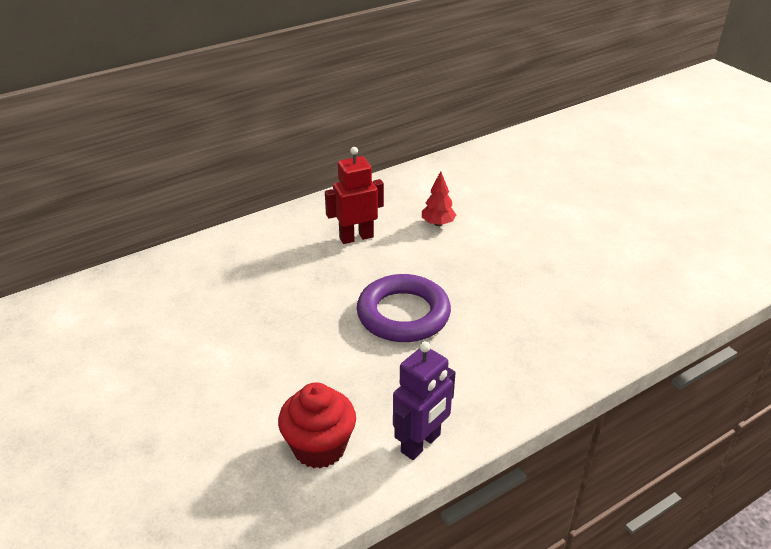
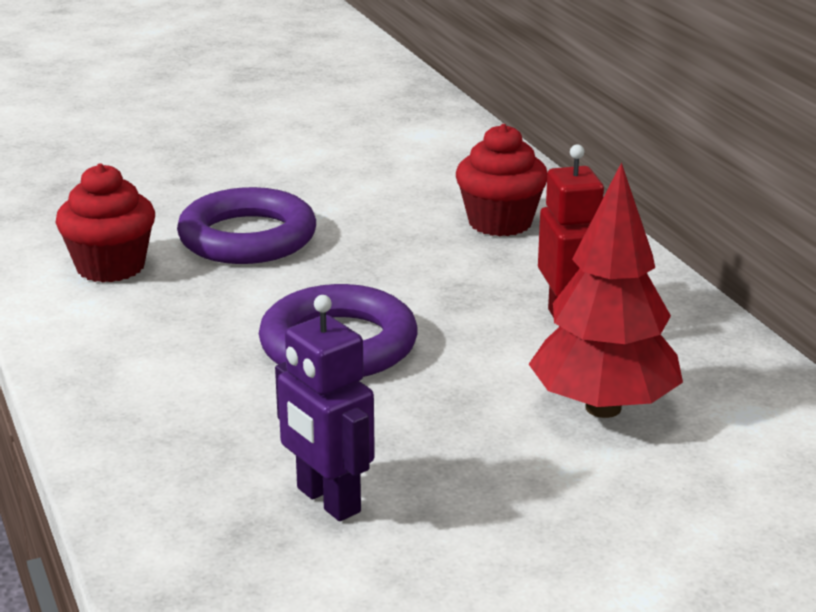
camera: 100 degrees right, 10 degrees down
(230, 269) = (500, 222): none -> red cupcake
(261, 381) = (247, 237): none -> purple ring
(421, 444) = (68, 331): purple robot -> purple robot (327, 500)
(438, 223) = (603, 408): red tree -> red tree, size x2.05

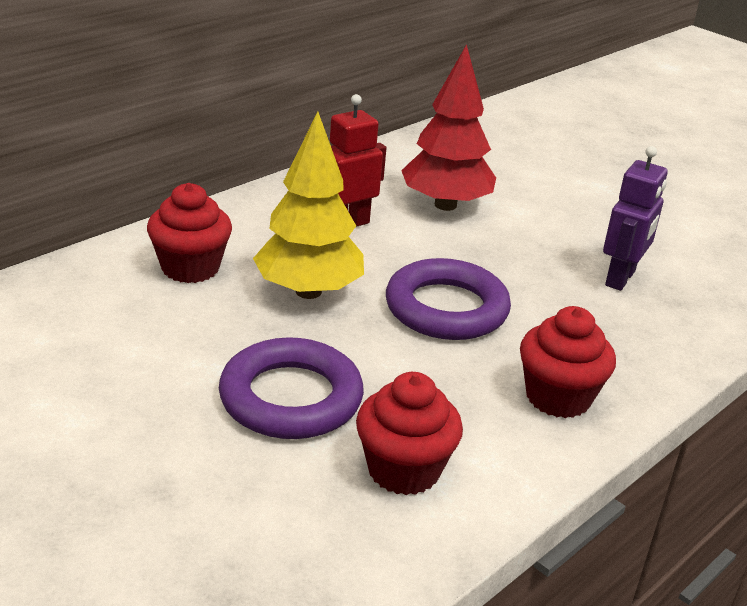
camera: 115 degrees left, 5 degrees up
(131, 368) = (558, 397): none -> red cupcake
(420, 273) = (308, 291): none -> yellow tree

